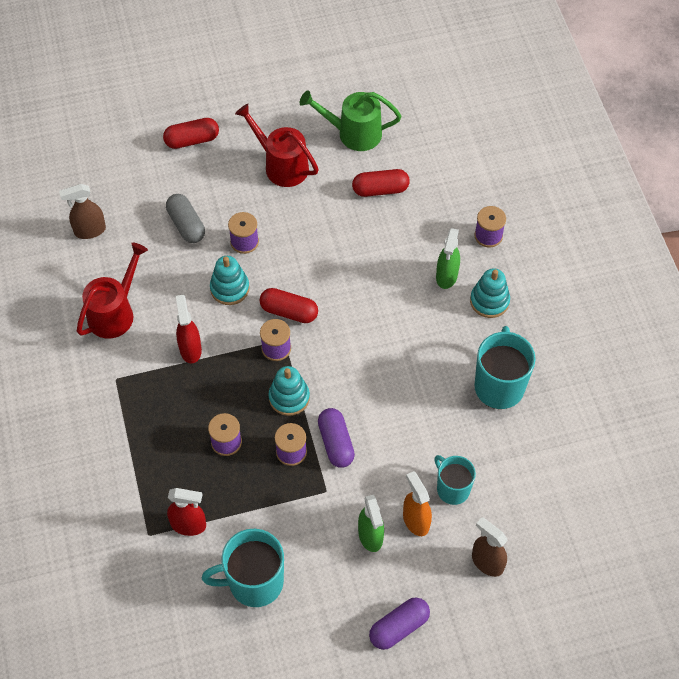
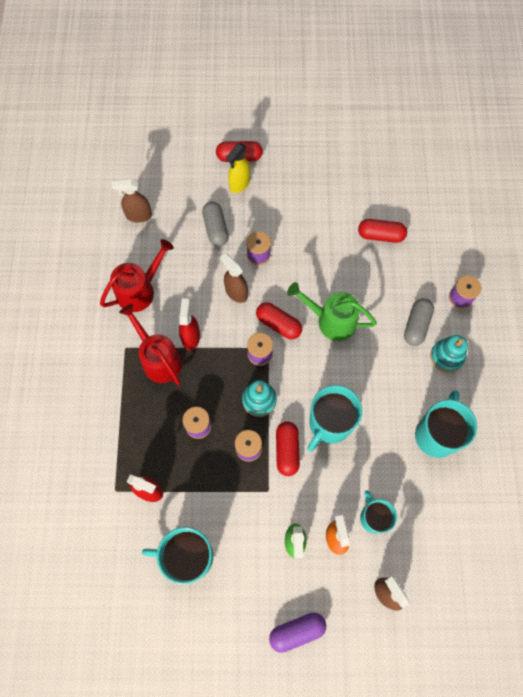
camera: 15 degrees right, 10 degrees up
(200, 170) = (239, 184): none -> yellow spray bottle
(229, 288) = (236, 292): turquoise stacking toy -> brown spray bottle
(281, 165) = (305, 195): red watering can -> red watering can (158, 359)
(335, 443) = (287, 450): purple capsule -> red capsule
(353, 133) = (371, 181): green watering can -> green watering can (331, 320)
(376, 404) = (329, 424): none -> turquoise mug
(446, 276) = (416, 325): green spray bottle -> grey capsule

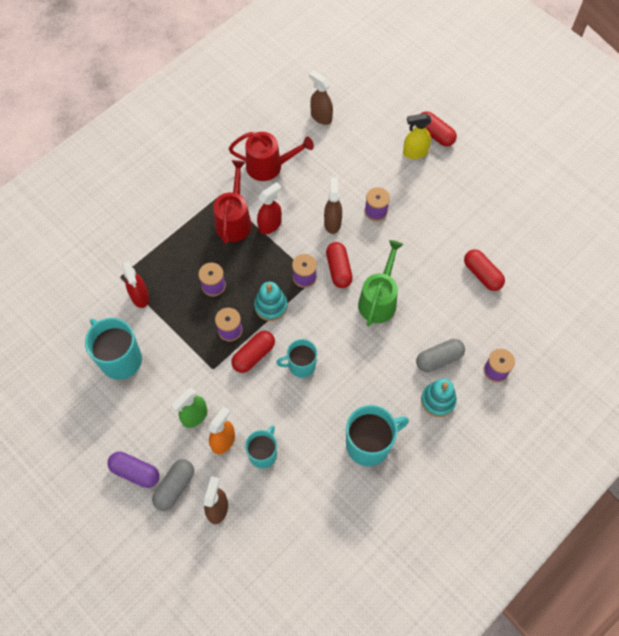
camera: 45 degrees right, 5 degrees down
(216, 229) = (364, 169): grey capsule -> grey capsule (175, 487)
(329, 424) = (301, 366): turquoise mug -> turquoise mug, size x0.63
(331, 320) = (379, 300): green watering can -> green watering can turned 45 degrees clockwise

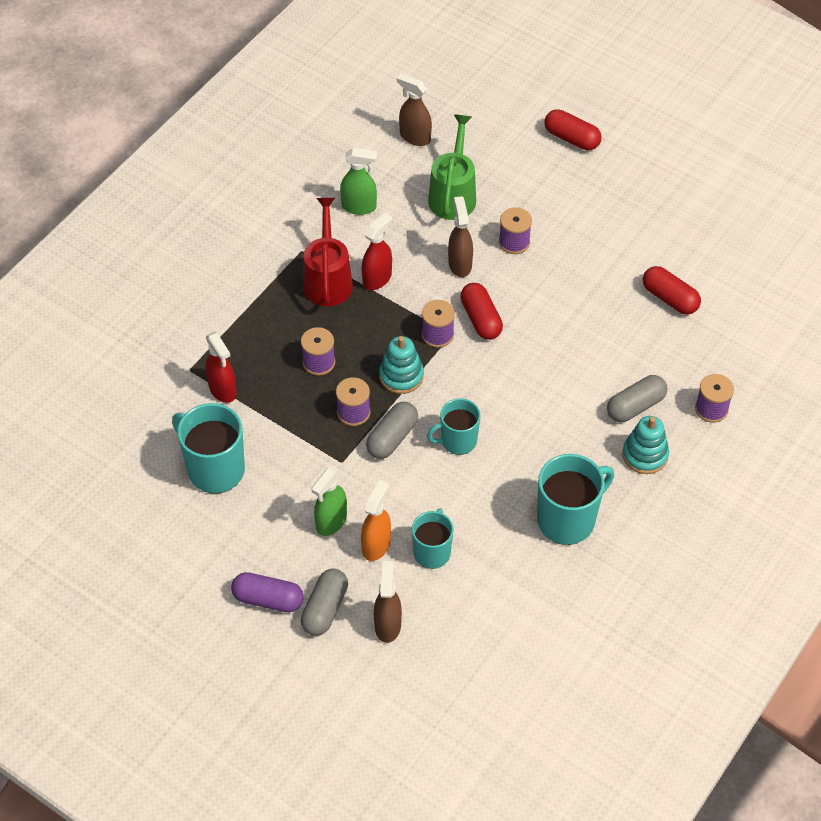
camera: 10 degrees left, 10 degrees down
(253, 355) = (392, 437): red capsule -> grey capsule
(269, 166) = (359, 207): red watering can -> green spray bottle
(379, 300) = (542, 348): green watering can -> green watering can (453, 195)
(415, 153) = (550, 164): yellow spray bottle -> none

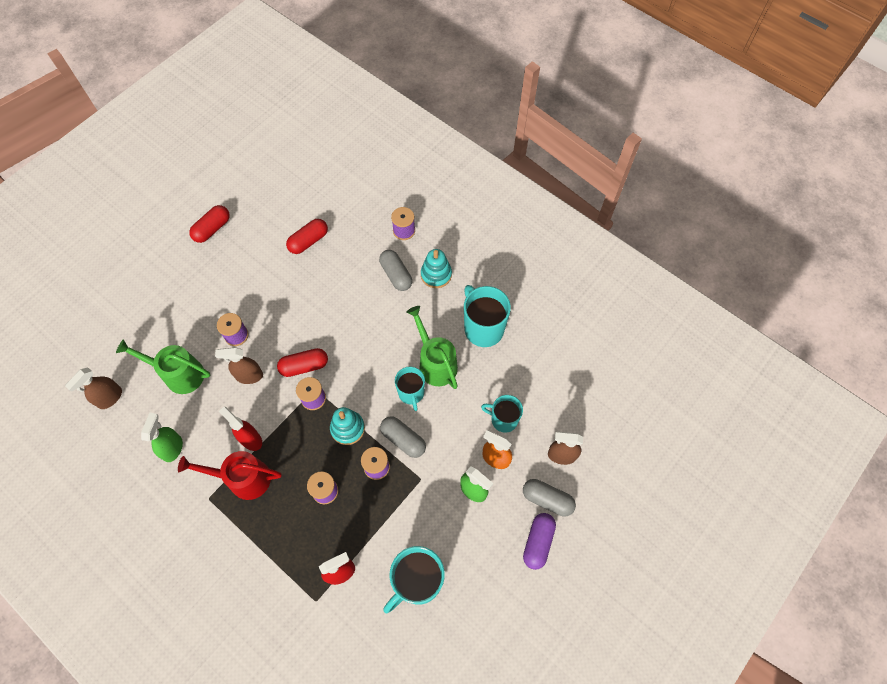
camera: 85 degrees left, 10 degrees up
(505, 465) = (435, 363): none -> green watering can
(572, 138) = (145, 283): red capsule -> red capsule (212, 229)

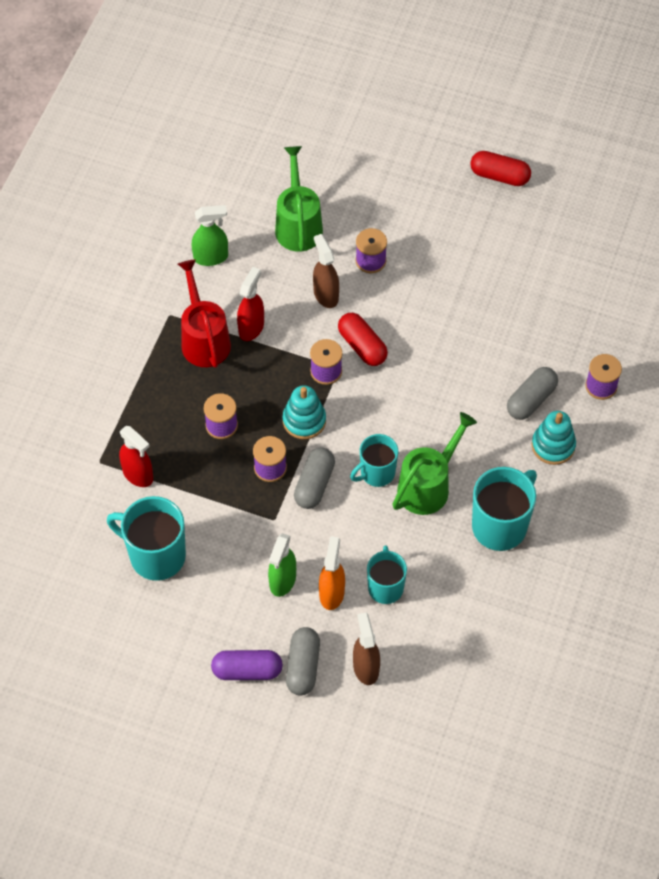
camera: 70 degrees right, 5 degrees down
(110, 398) = (243, 172): brown spray bottle -> none
(308, 241) = (532, 285): red capsule -> none

